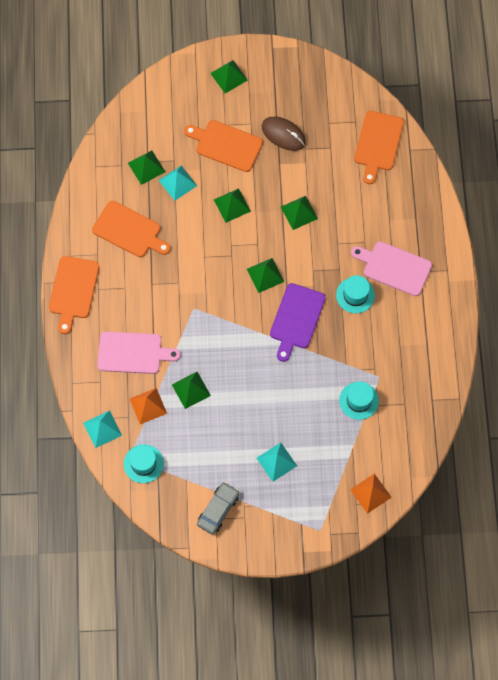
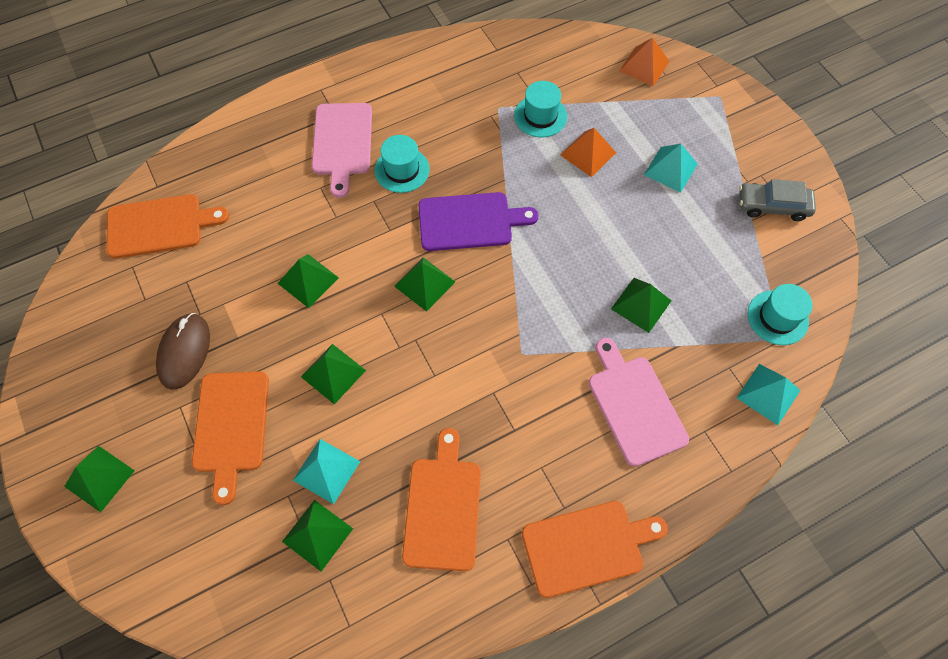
camera: 115 degrees left, 5 degrees down
(148, 406) = (697, 348): orange pyramid -> orange pyramid (588, 153)

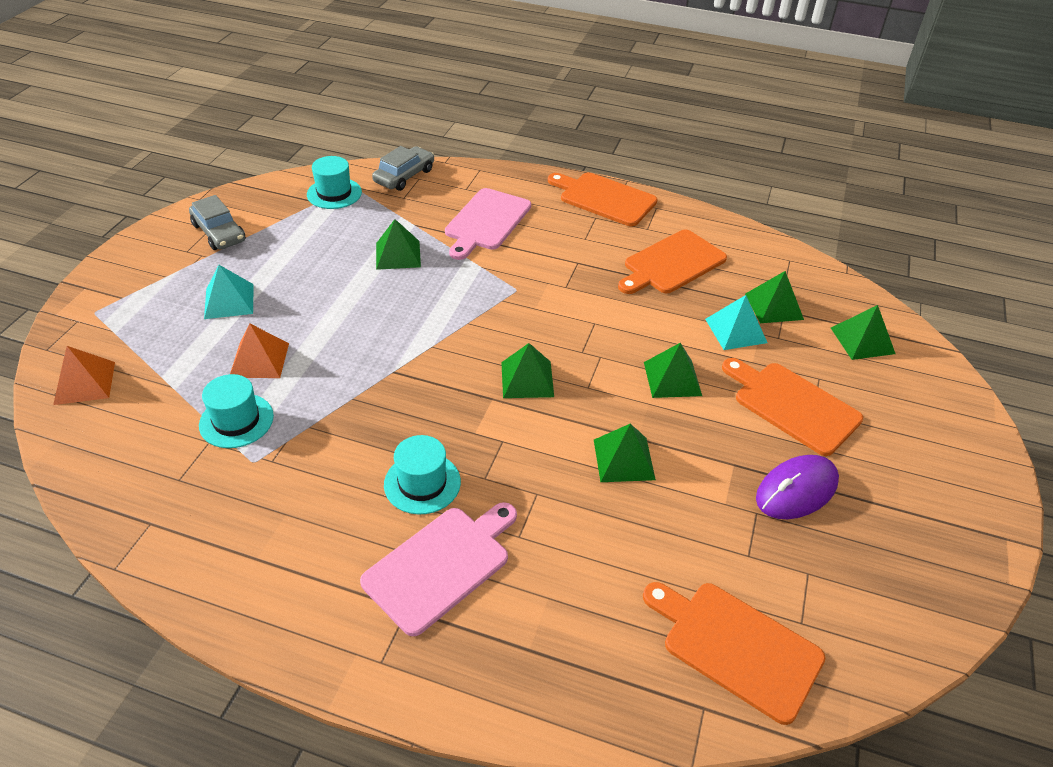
camera: 135 degrees left, 20 degrees down
(99, 478) = (939, 452): green pyramid -> green pyramid (862, 340)
(184, 352) = (796, 490): brown mouse -> purple mouse
(231, 427) = (792, 405): orange cutting board -> orange cutting board turned 90 degrees counterclockwise
(470, 221) = (429, 391): purple cutting board -> none
(768, 394) = (404, 176): turquoise pyramid -> grey car

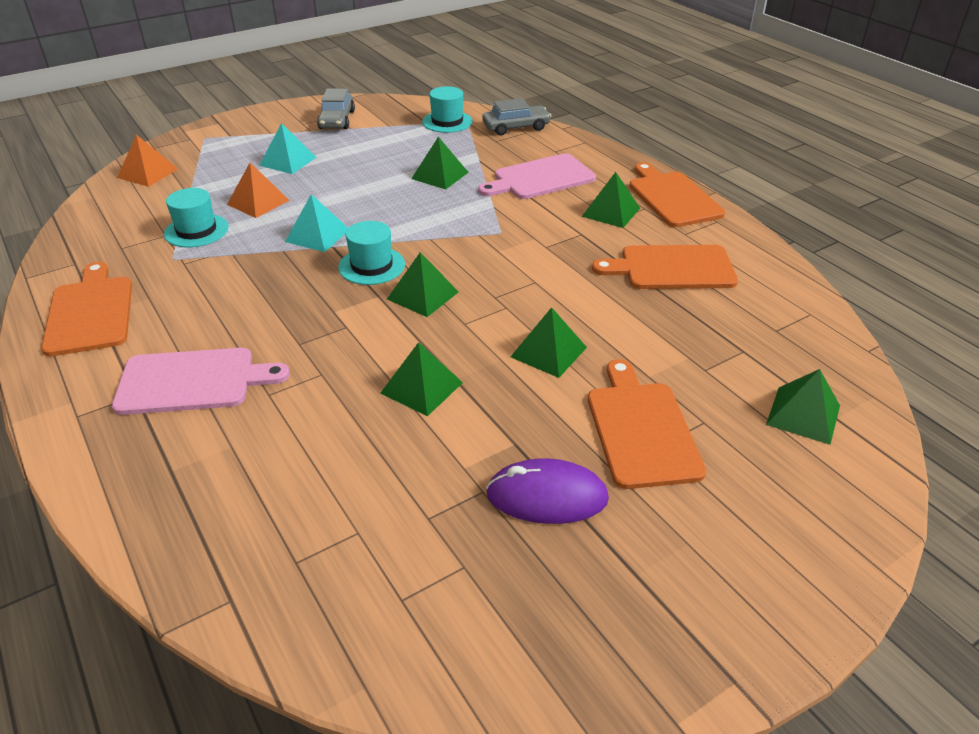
camera: 40 degrees right, 5 degrees down
(422, 483) = (253, 324): turquoise hat -> turquoise hat (371, 266)
(736, 330) = (665, 344): turquoise pyramid -> turquoise pyramid (317, 235)
(736, 646) = (319, 576): orange cutting board -> orange cutting board (90, 312)
(774, 306) = (736, 343): green pyramid -> green pyramid (611, 212)

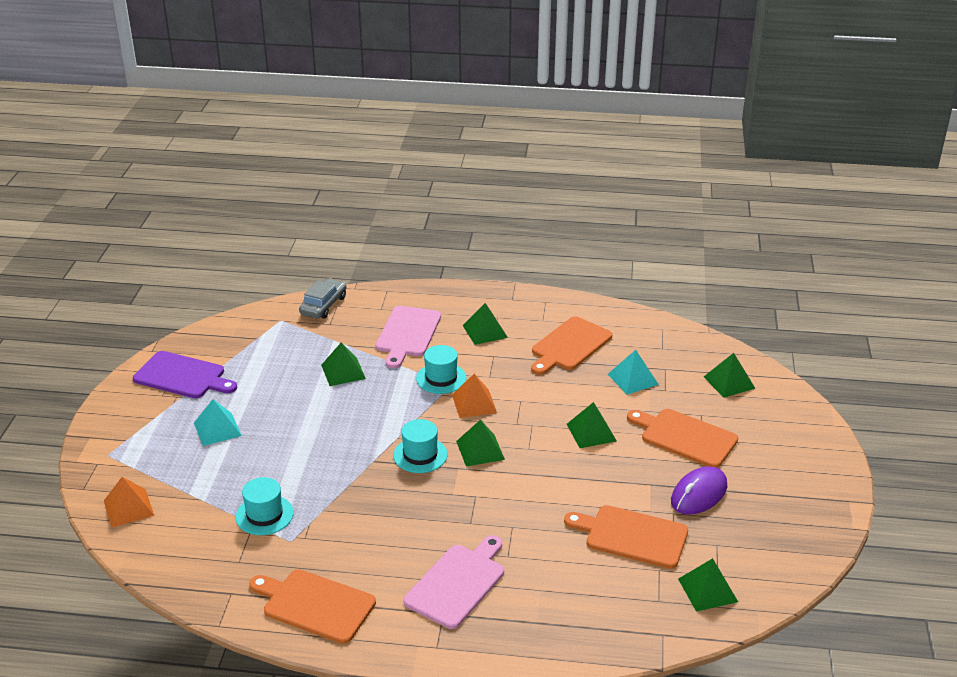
camera: 50 degrees left, 5 degrees down
(258, 202) = (263, 469): orange pyramid -> orange pyramid (474, 403)
(317, 235) = (350, 461): turquoise pyramid -> turquoise pyramid (633, 379)
(337, 120) = (183, 376): grey car -> purple cutting board
(421, 387) = (569, 494): green pyramid -> green pyramid (707, 590)
(447, 122) = (268, 329): turquoise hat -> turquoise hat (441, 378)
(672, 197) = (500, 300): orange cutting board -> orange cutting board (632, 536)

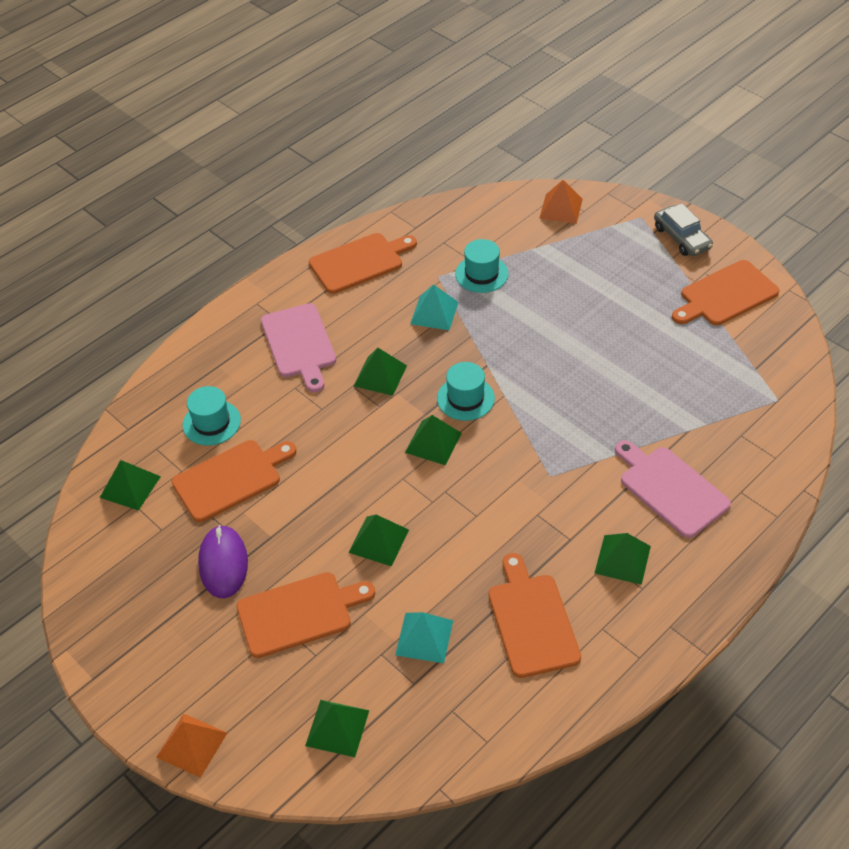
camera: 130 degrees right, 15 degrees up
(183, 376) = (725, 295): purple cutting board -> orange cutting board
(217, 429) = (621, 288): turquoise pyramid -> turquoise pyramid (434, 313)
(323, 305) = (784, 447): grey car -> grey car (681, 238)
(343, 371) = (641, 406): green pyramid -> green pyramid (380, 375)
(441, 378) = (567, 474): turquoise hat -> turquoise hat (211, 423)
(474, 403) = (504, 477): orange pyramid -> orange pyramid (191, 745)

